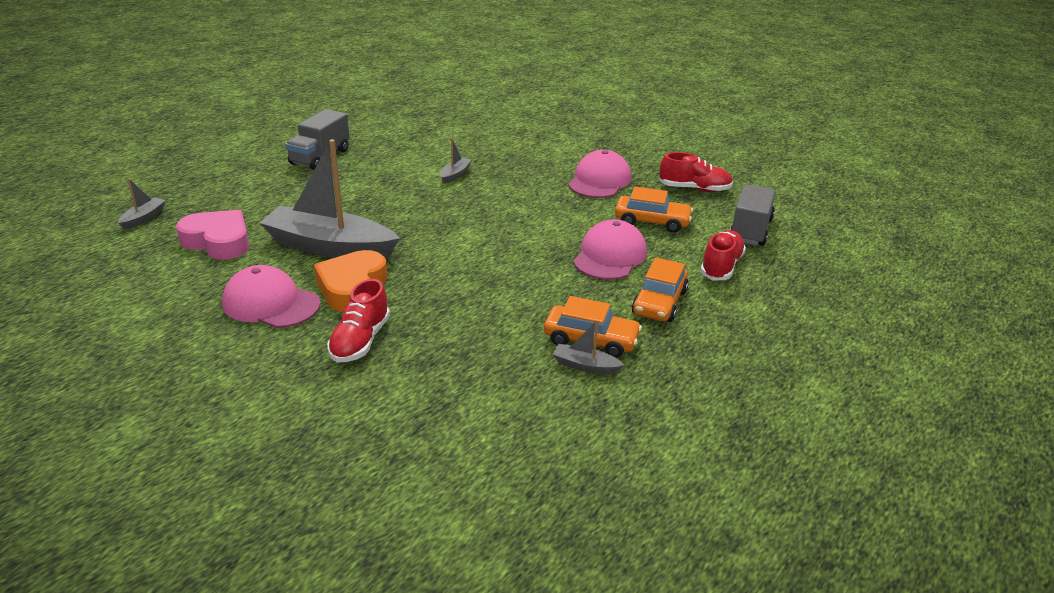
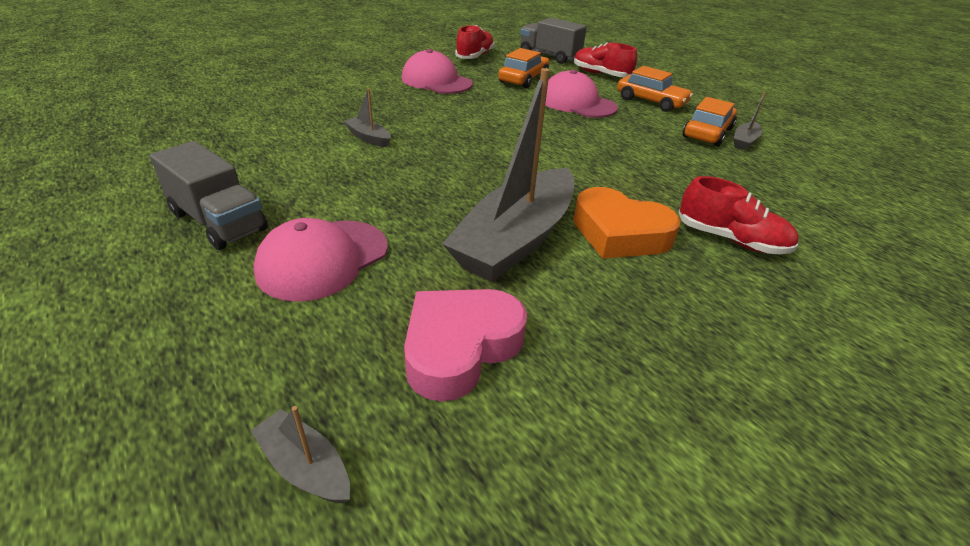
camera: 75 degrees left, 5 degrees up
(271, 303) = (656, 299): pink cap -> pink cap (323, 259)

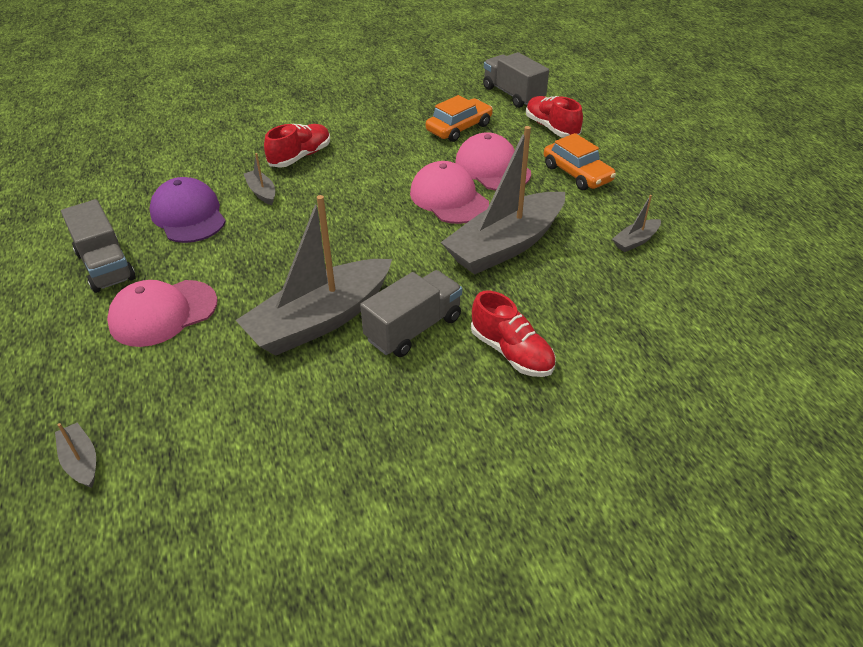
camera: 20 degrees right, 5 degrees up
(297, 164) = (188, 215): none -> purple cap
(436, 81) = (366, 123): pink cap -> pink cap (449, 198)
(460, 347) = (218, 404): pink heart -> none
(475, 56) = (429, 89): red shoe -> red shoe (300, 156)
(619, 233) = (413, 329): orange heart -> grey truck
(641, 156) = (505, 245): none -> grey boat
(707, 133) = (603, 224): orange car -> none

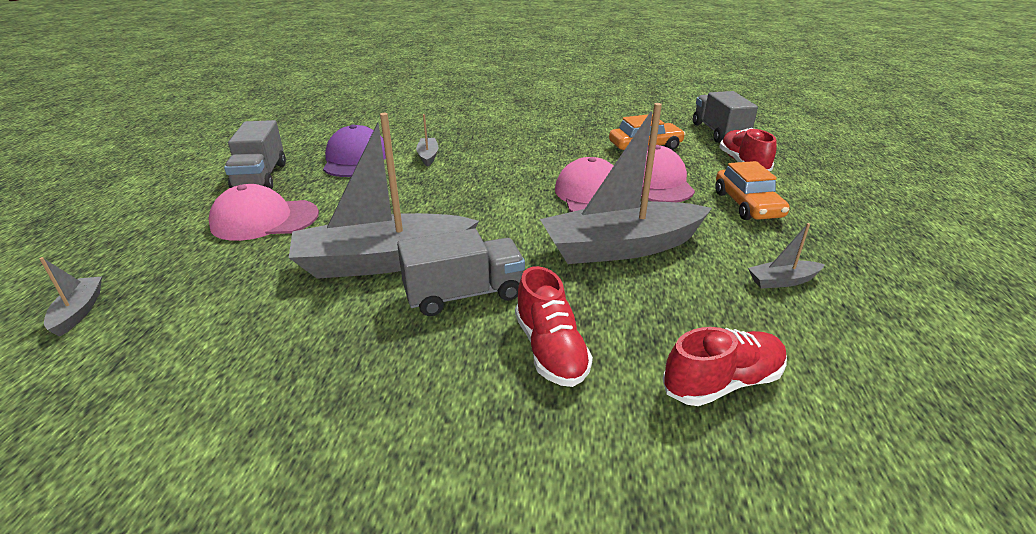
camera: 25 degrees right, 10 degrees down
(300, 156) = (483, 139): red shoe -> red shoe (722, 383)

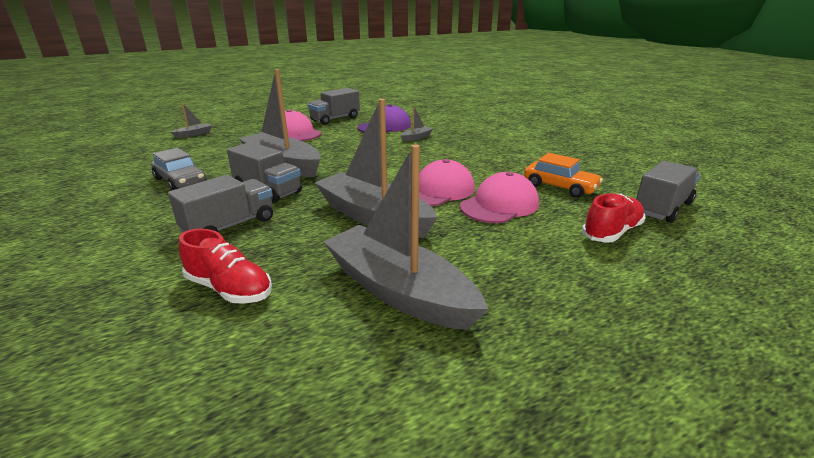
camera: 55 degrees right, 5 degrees down
(318, 367) = (180, 181): none -> grey car
(550, 350) = (229, 226): red shoe -> grey truck
(747, 205) = (522, 250): orange car -> none
(782, 281) = (398, 290): grey boat -> grey boat, size x2.41

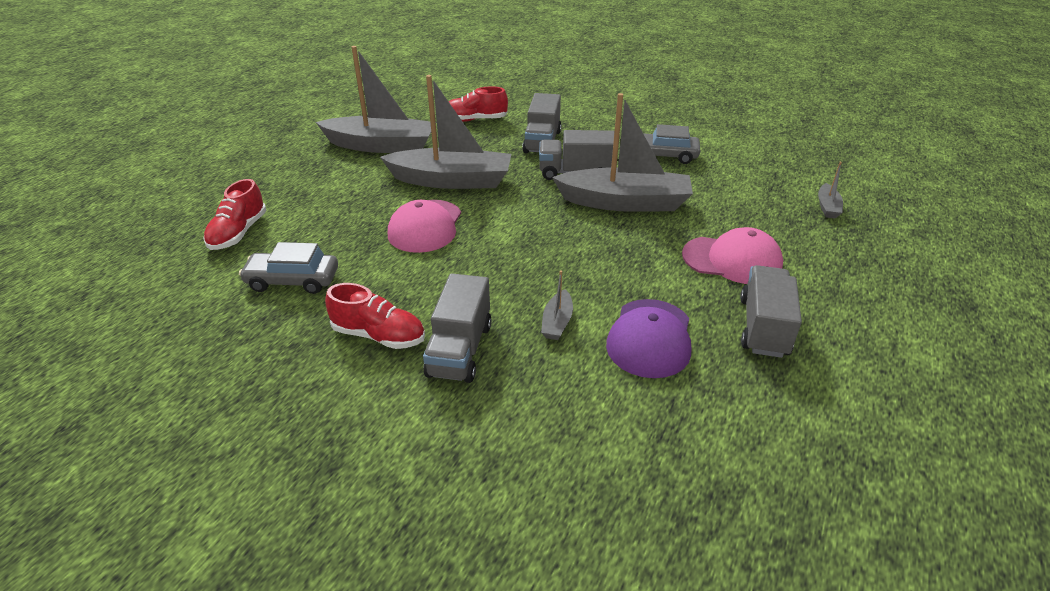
camera: 145 degrees right, 10 degrees up
(499, 205) = (352, 229): pink cap -> none
(512, 154) = (379, 335): none -> red shoe
(560, 187) = (293, 280): orange car -> grey car
(662, 208) = (173, 285): grey truck -> grey truck (460, 350)

